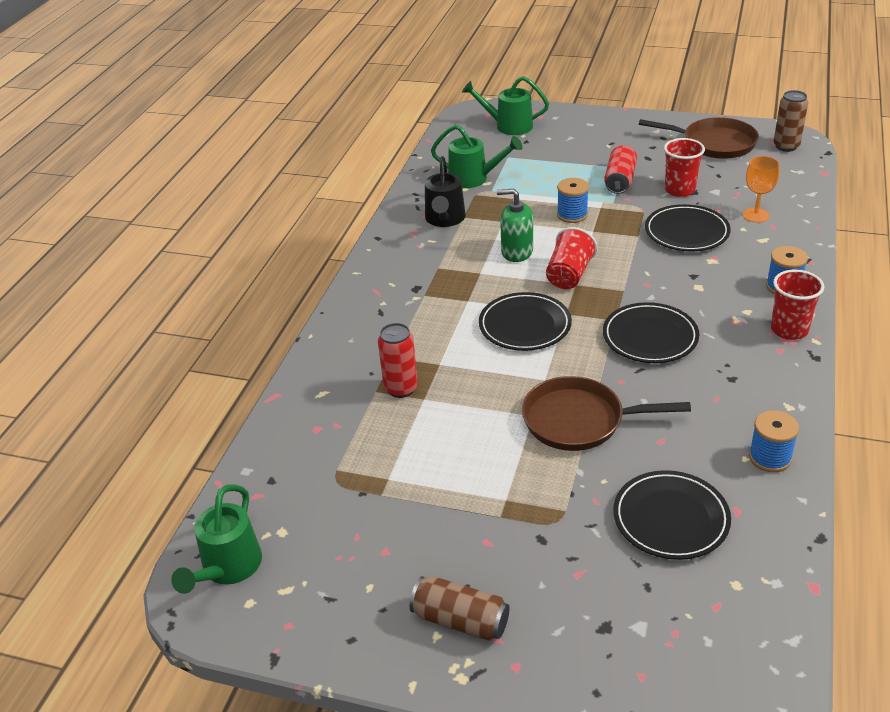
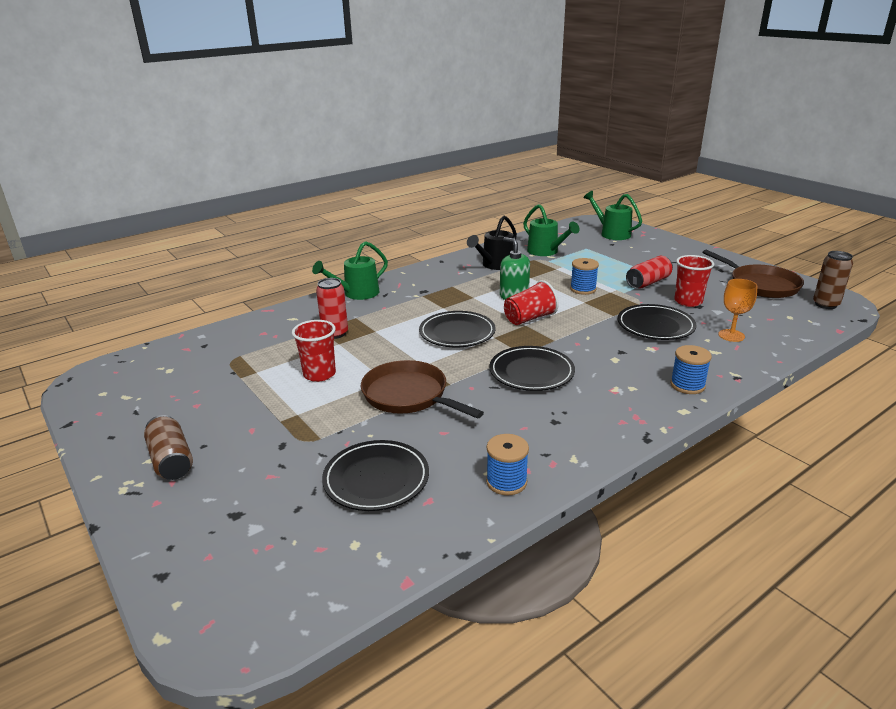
camera: 35 degrees right, 10 degrees down
(227, 568) = (120, 373): green watering can -> green watering can (356, 294)
(789, 330) = (650, 413): red cup -> red cup (319, 374)

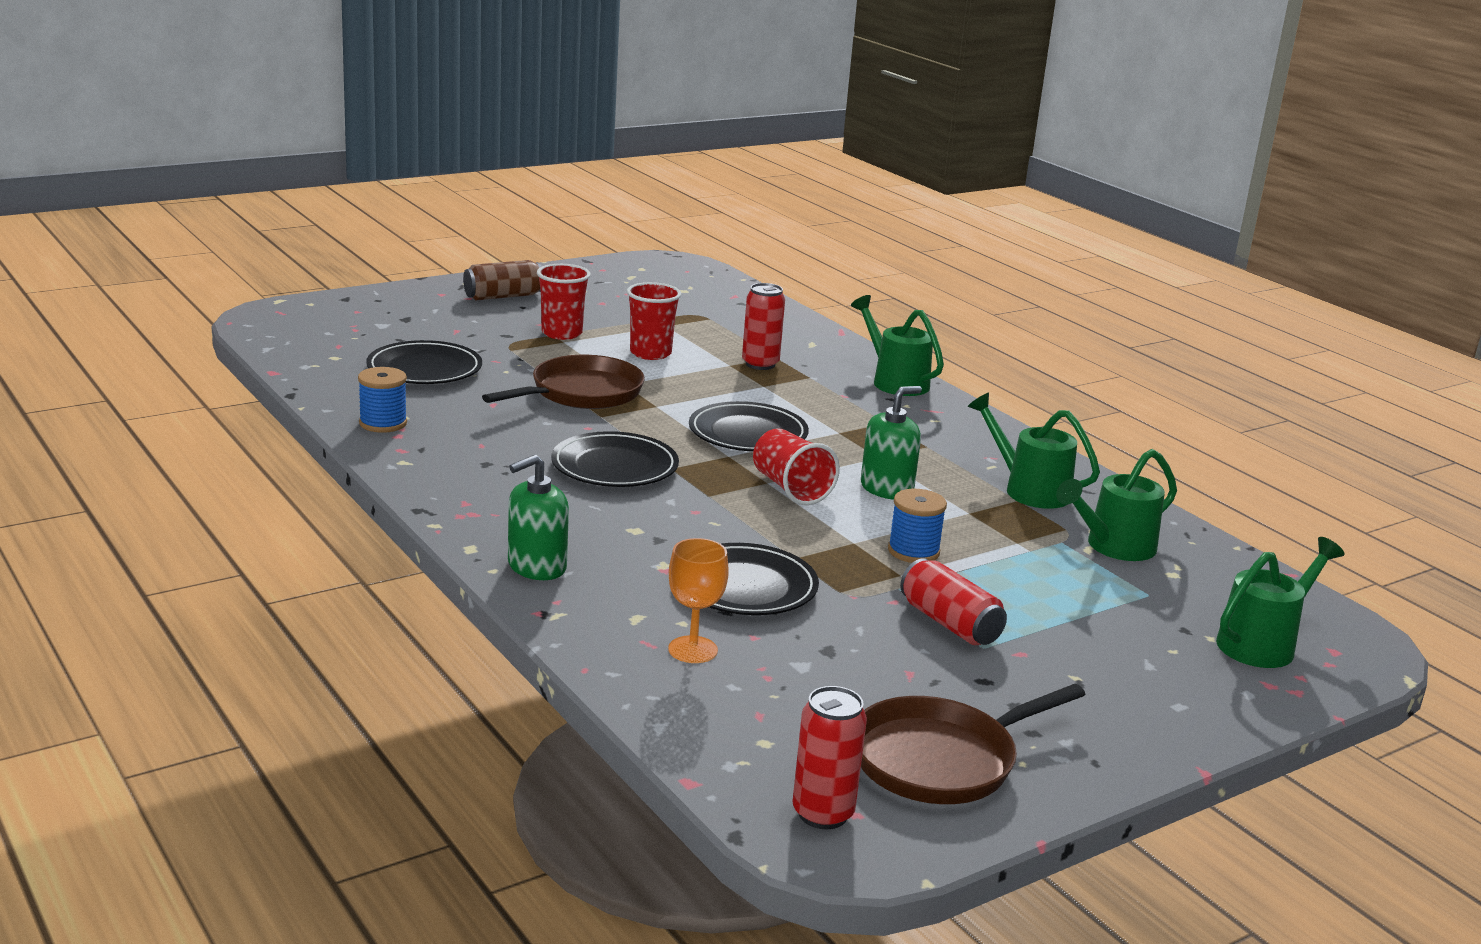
camera: 90 degrees right, 5 degrees down
(494, 265) = (1029, 490): black watering can -> green watering can
(687, 385) = (536, 567): blue spool -> green soap dispenser
(688, 301) = (850, 644): red cup -> red cup (561, 333)
(825, 304) = (822, 814): brown can -> red can

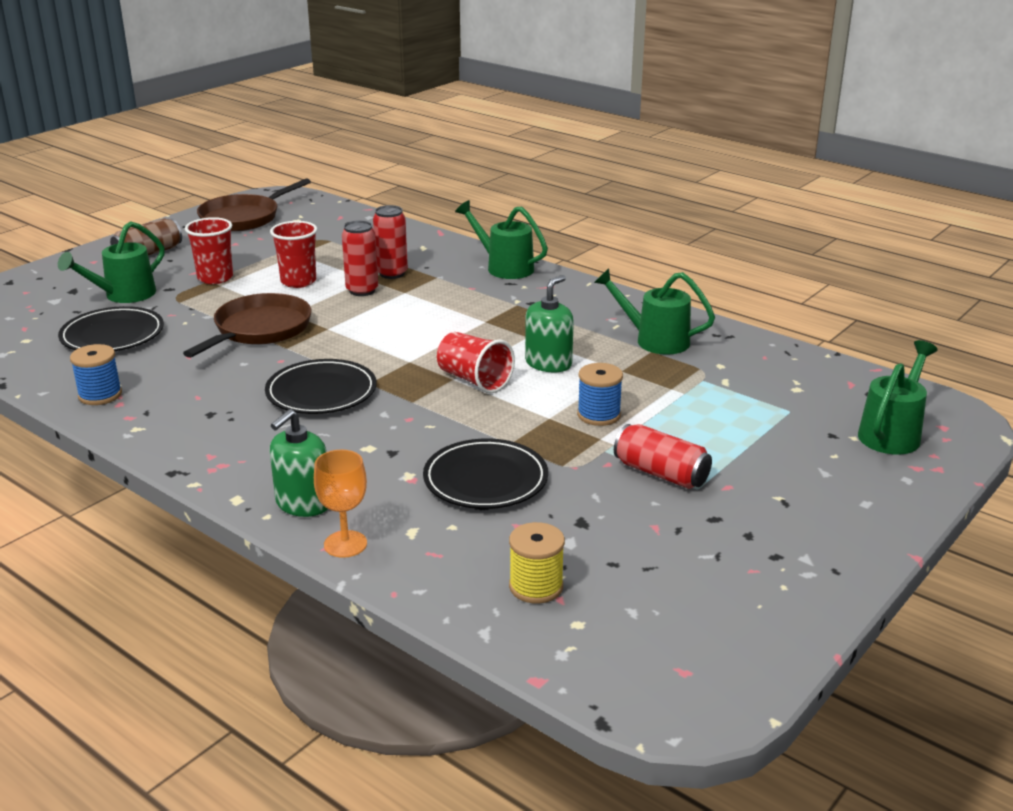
camera: 15 degrees left, 5 degrees up
(693, 650) = (474, 550): orange goblet -> orange goblet (345, 544)
(740, 698) = (536, 586): none -> yellow spool
(748, 434) = (414, 338): black plate -> none
(822, 814) = (659, 680): red can -> red can (362, 290)
(940, 759) = (722, 601): brown pan -> brown pan (243, 218)
(1113, 547) = (742, 376): green watering can -> green watering can (123, 295)

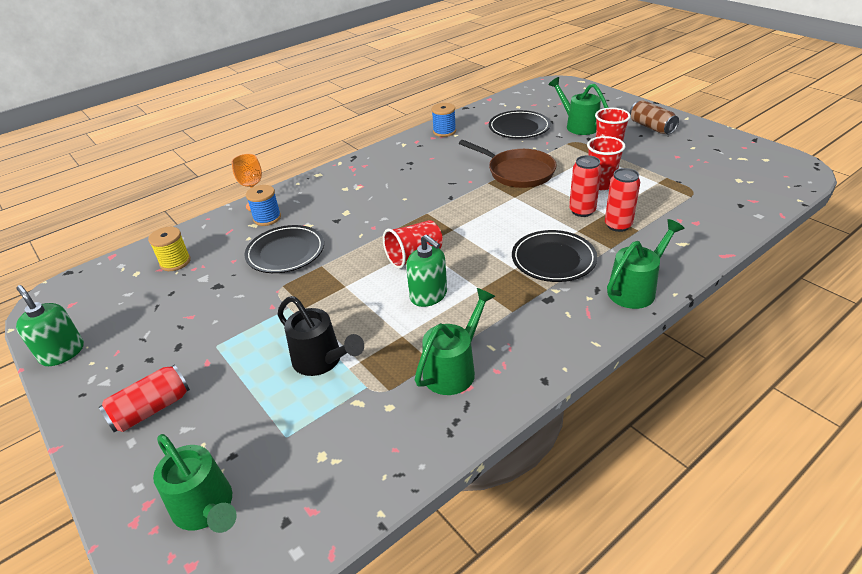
camera: 105 degrees right, 10 degrees up
(243, 218) = (736, 157): brown pan -> none
(303, 503) = (301, 192): green soap dispenser -> green soap dispenser (62, 353)
(321, 392) = (421, 196): black plate -> black plate (553, 259)
(598, 415) = (337, 311): blue spool -> blue spool (267, 218)
(661, 473) = (244, 330): red can -> red can (151, 409)
(682, 410) = (322, 361): none -> black watering can

